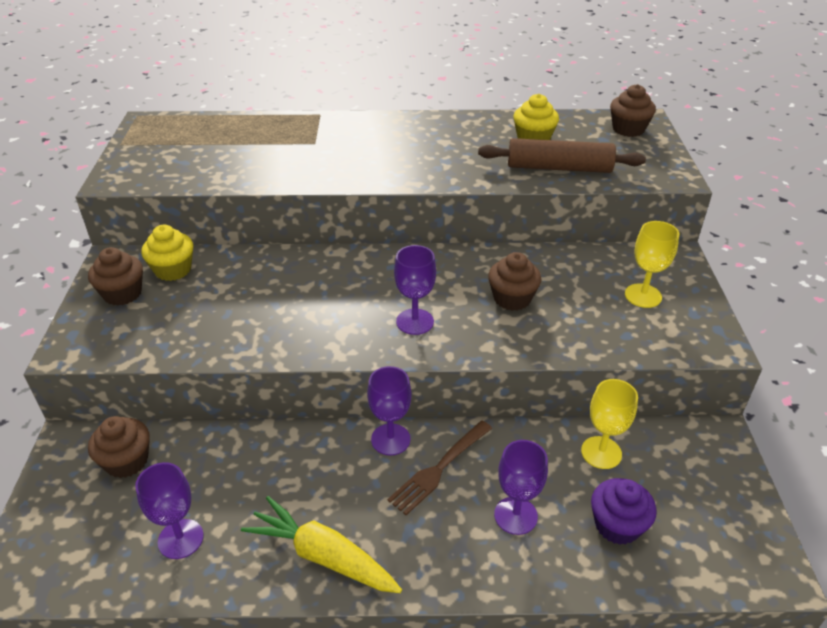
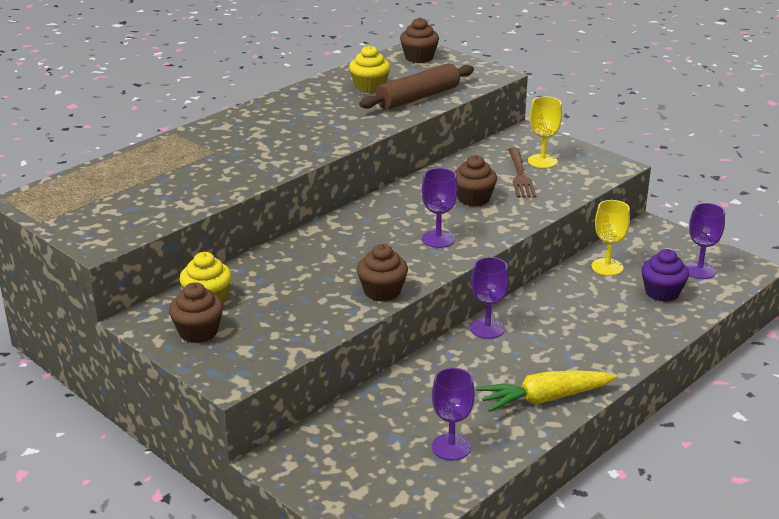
camera: 45 degrees left, 10 degrees down
(127, 461) = (340, 441): brown cupcake -> brown cupcake (382, 291)
(439, 468) = (537, 324): brown fork -> brown fork (520, 175)
(515, 515) = (610, 319): purple goblet -> purple goblet (699, 270)

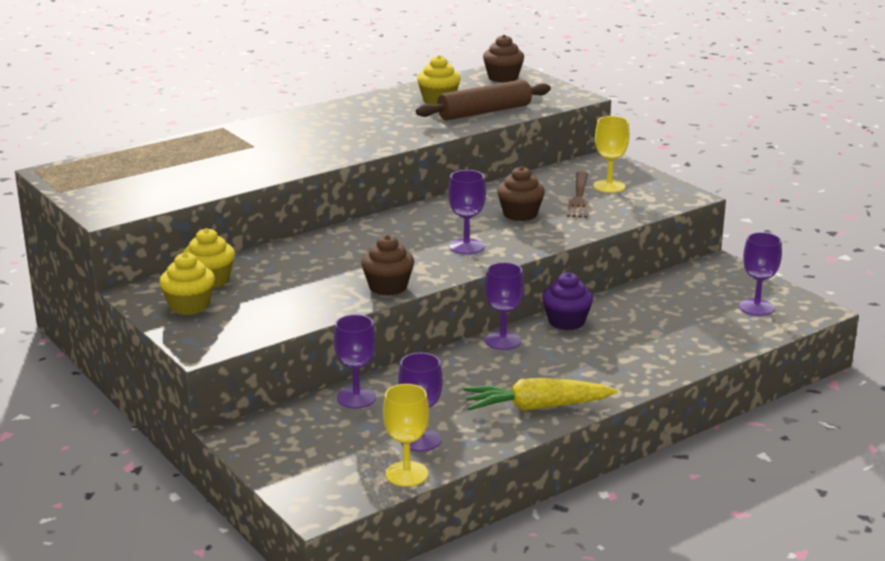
camera: 10 degrees right, 5 degrees down
(198, 332) = (189, 306): brown cupcake -> yellow cupcake
(374, 407) = (356, 398): none -> purple goblet
(607, 267) = (655, 296): yellow goblet -> yellow goblet (406, 474)
(662, 292) = (705, 324): purple cupcake -> purple cupcake (566, 321)

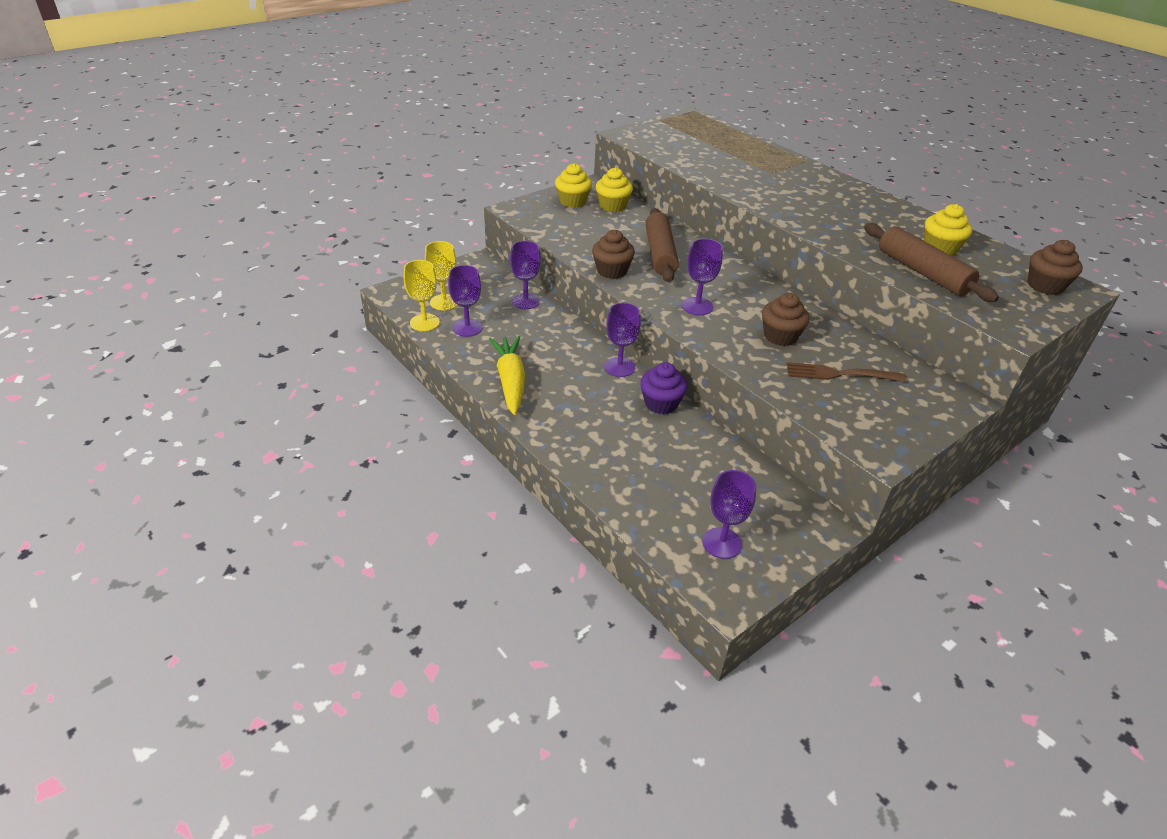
camera: 85 degrees right, 15 degrees up
(347, 258) = (659, 253): none -> brown rolling pin
(609, 186) = (881, 396): yellow goblet -> yellow goblet (444, 302)

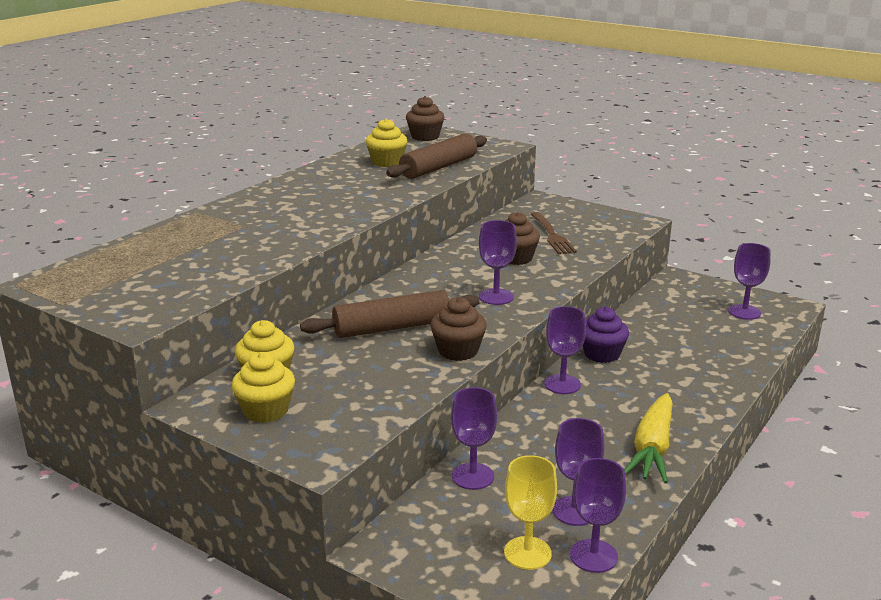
camera: 105 degrees left, 15 degrees down
(424, 322) = (593, 556): yellow goblet -> purple goblet
(510, 381) = (652, 448): yellow carrot -> yellow carrot turned 45 degrees counterclockwise

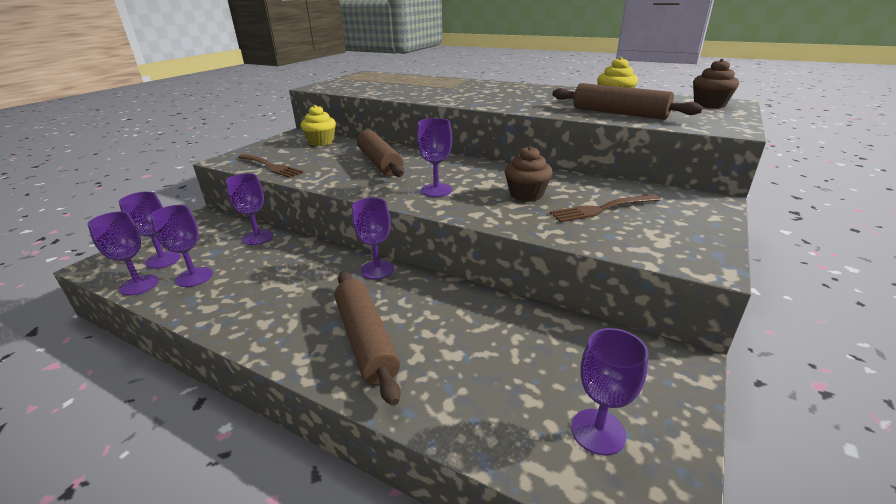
camera: 85 degrees right, 5 degrees up
(266, 410) = (282, 145): yellow cupcake -> none
(374, 409) = (270, 166): none -> brown fork
(458, 351) = (340, 182): brown cupcake -> none
(527, 553) = (163, 260): yellow goblet -> purple goblet
(602, 354) = (436, 291): purple cupcake -> none
(652, 448) = (258, 317): yellow carrot -> none
(676, 388) = (366, 340): none -> brown rolling pin

